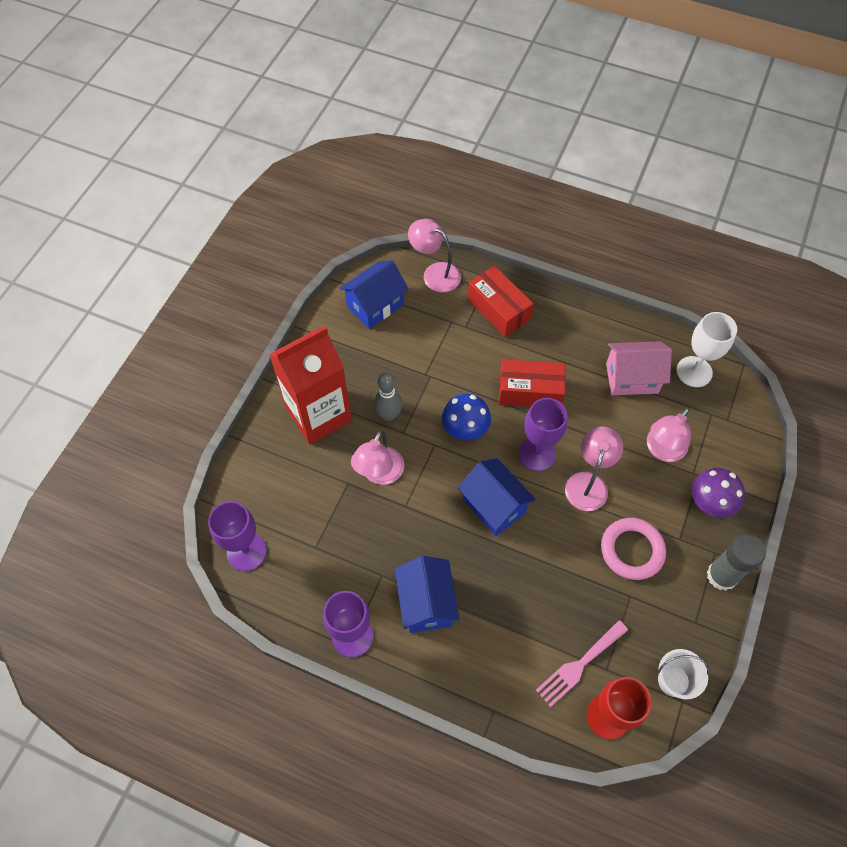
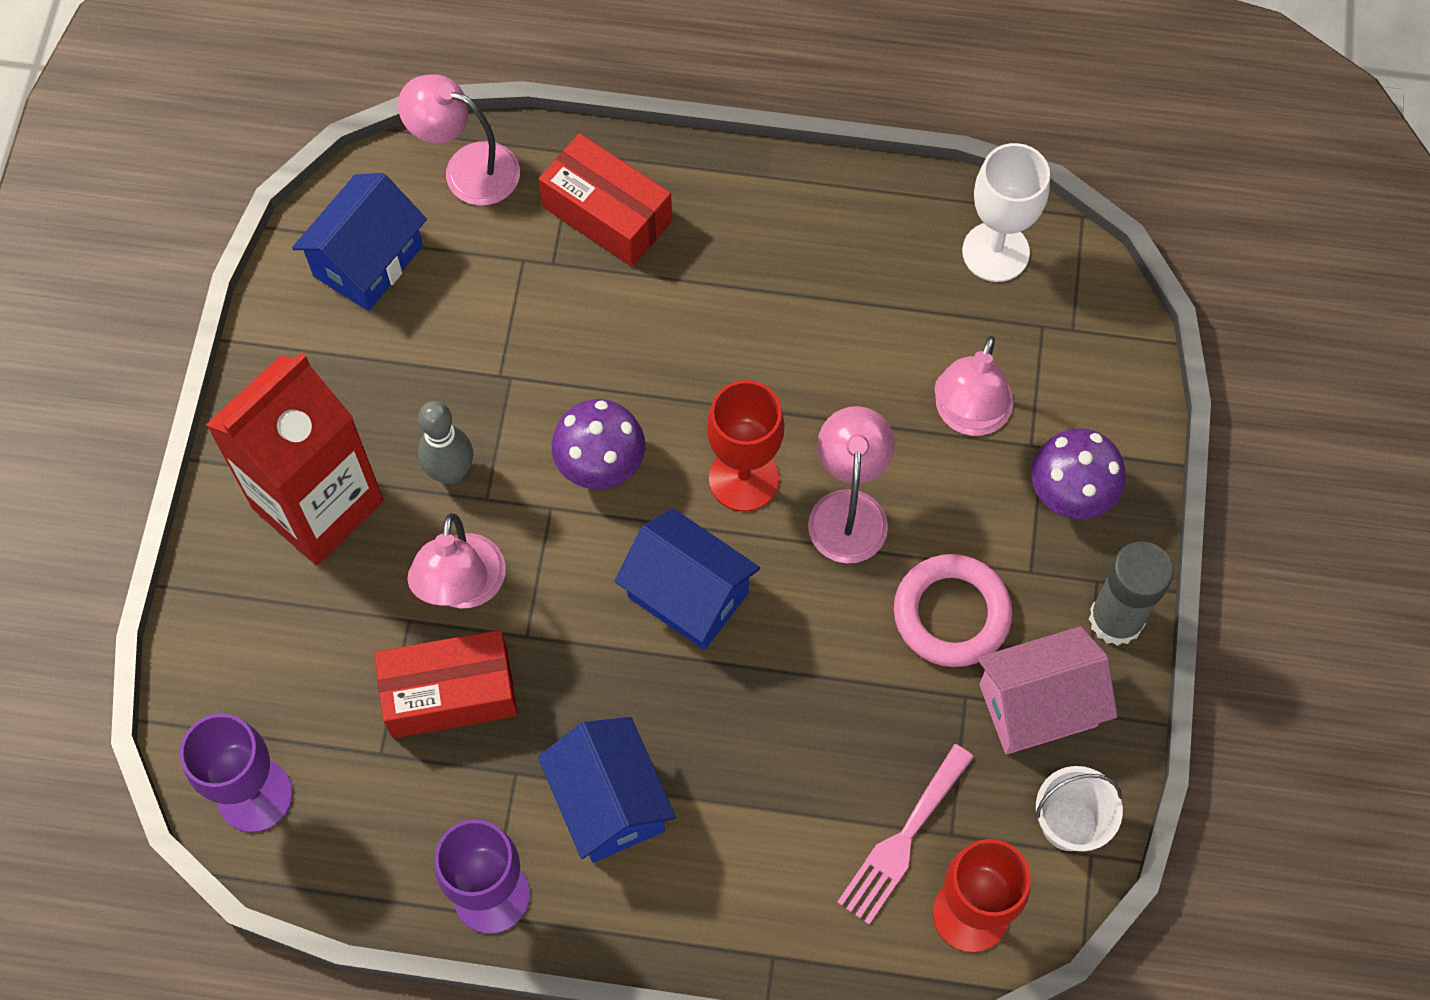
camera: 15 degrees left, 5 degrees up
(465, 429) = (600, 464): blue mushroom -> purple mushroom
(530, 391) = (703, 362): red box -> red box (450, 693)
(537, 454) = (743, 479): purple goblet -> red goblet
(632, 378) = (885, 291): pink house -> pink house (1037, 705)

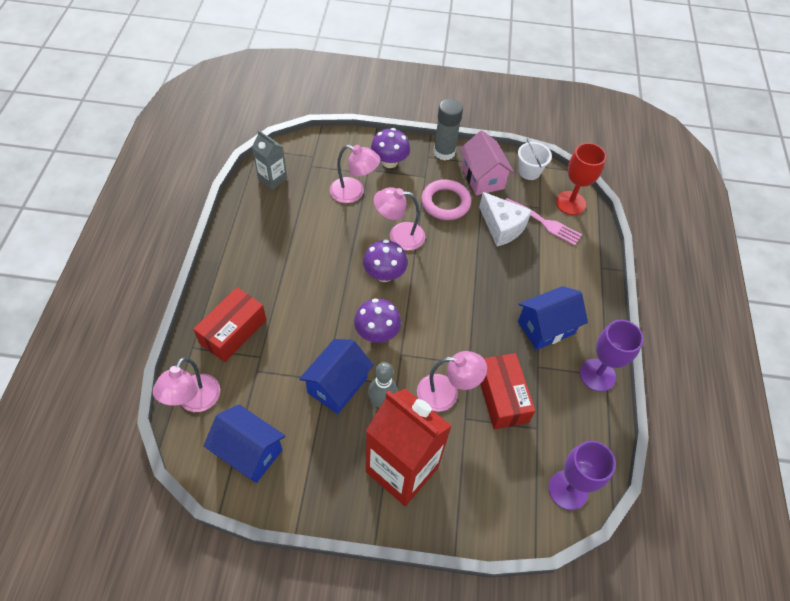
camera: 95 degrees left, 10 degrees down
(688, 595) = (443, 296): blue house -> blue house (337, 385)
(743, 479) = (384, 274): red goblet -> purple mushroom
(884, 737) = (502, 227): none -> white cheese
(995, 252) = (272, 179): white goblet -> grey carton

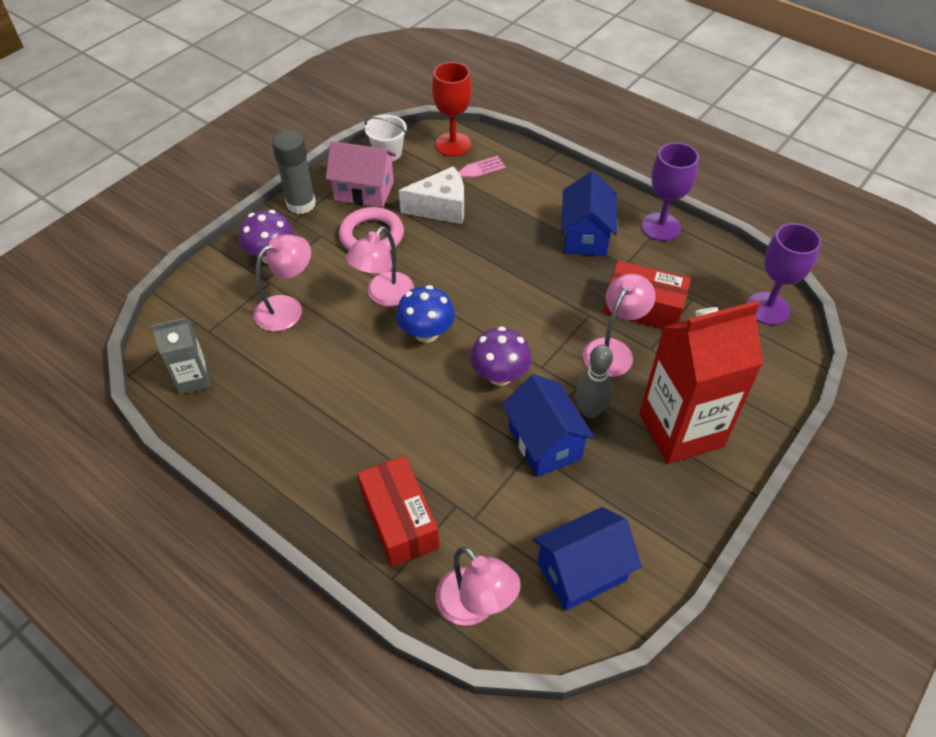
camera: 55 degrees left, 5 degrees down
(384, 274) = (426, 333): purple mushroom -> blue mushroom

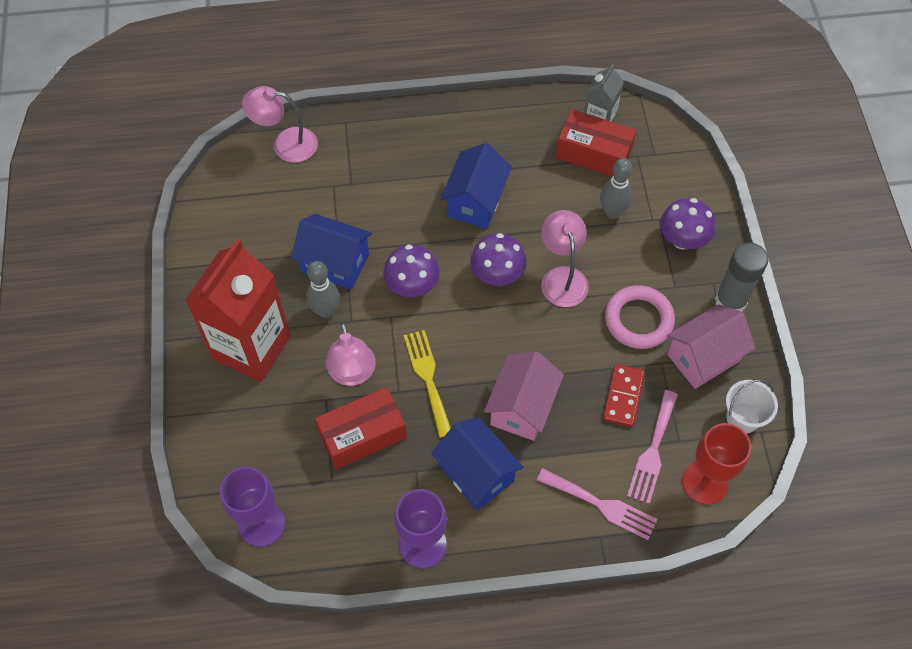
camera: 135 degrees right, 10 degrees up
(287, 308) = (612, 212): pink lamp -> grey bowling pin
(399, 520) = (374, 151): red box -> red box (593, 153)
(426, 333) = (497, 275): blue mushroom -> purple mushroom
(441, 208) = (623, 396): white cheese -> red domino
(513, 247) = (522, 407): none -> pink house
(526, 174) = (601, 505): none -> pink fork
(558, 307) = (428, 378): none -> yellow fork
(581, 571) = (242, 206): blue house -> blue house (475, 201)

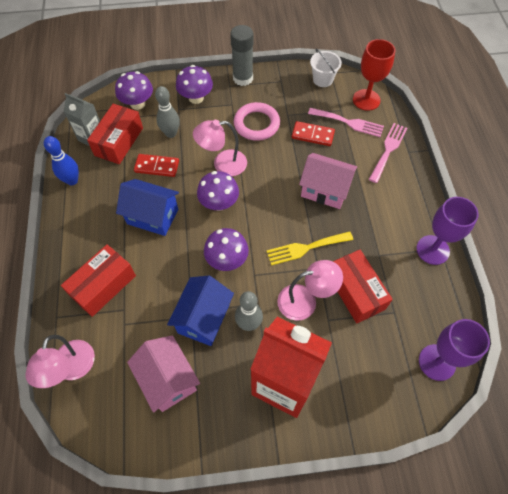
camera: 90 degrees left, 0 degrees up
(381, 161) = (103, 286): none -> red box
(476, 473) = (376, 218): blue house -> none
(528, 111) = (72, 180): none -> blue bowling pin
(554, 200) = (157, 166): none -> red domino
(664, 168) = (138, 103): none -> purple mushroom
(703, 357) = (283, 94): pink house -> pink house (168, 379)

